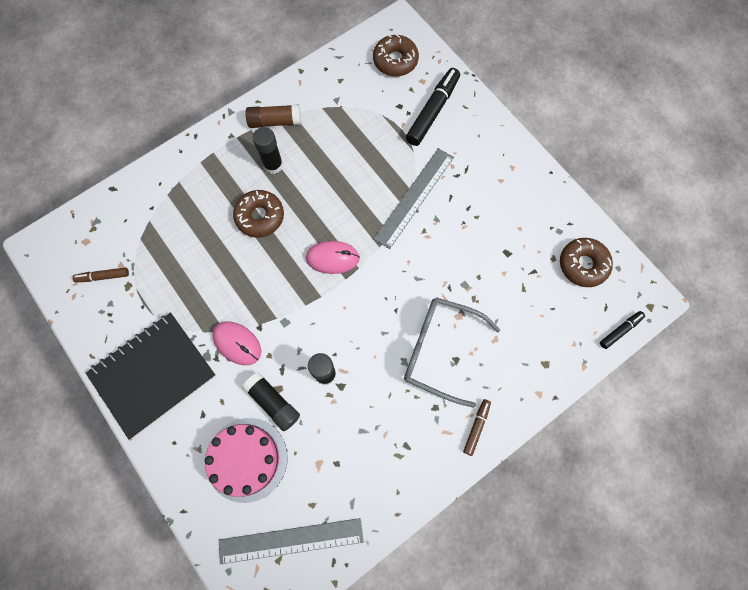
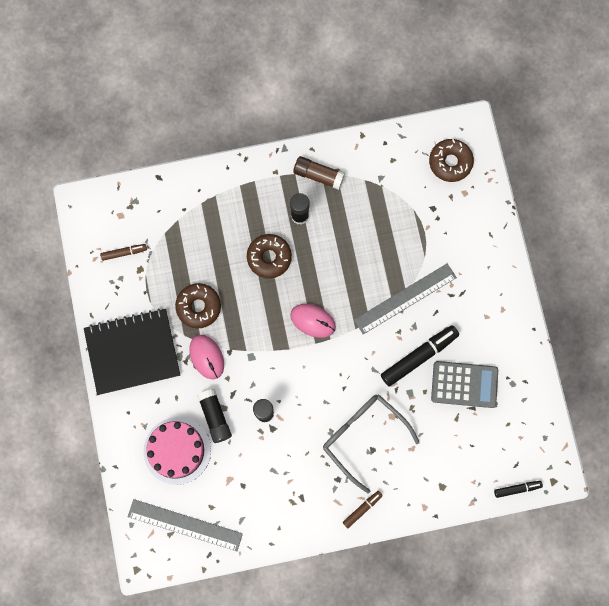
camera: 25 degrees right, 5 degrees up
(103, 276) = (124, 253): brown marker -> brown marker turned 150 degrees clockwise
(432, 111) = (459, 226): black marker -> black marker (418, 357)
(513, 252) = (464, 384): none -> grey calculator
(583, 265) = (516, 421): brown donut -> brown donut (198, 307)

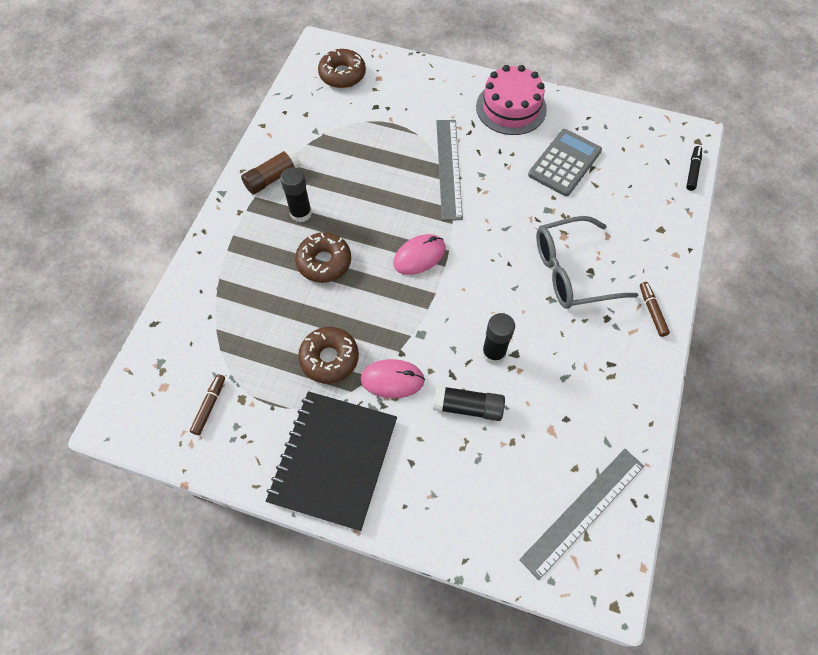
camera: 60 degrees left, 15 degrees down
(177, 450) = (485, 472): pink cake -> pink cake (511, 108)
(418, 357) = (514, 185): black marker -> none

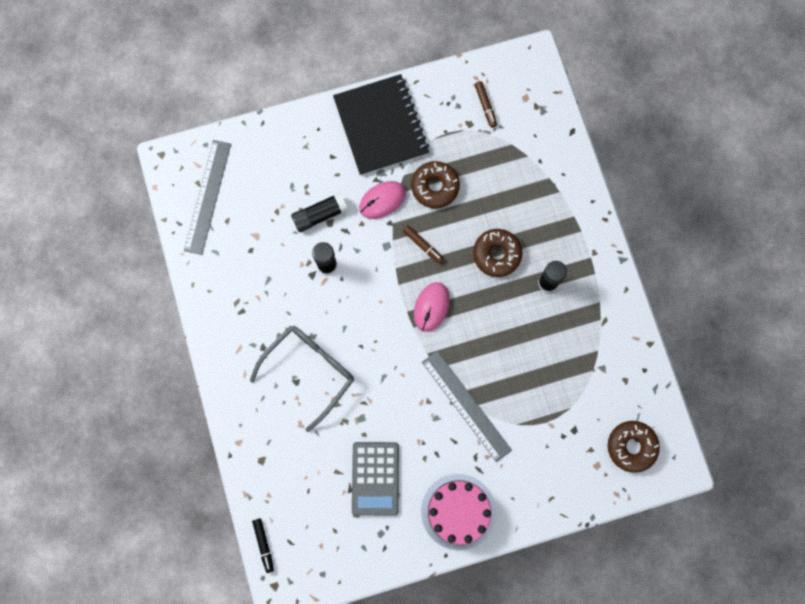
camera: 145 degrees right, 15 degrees up
(272, 178) = (596, 299): brown glue stick -> none
(652, 311) = (232, 375): brown marker -> brown marker (422, 245)

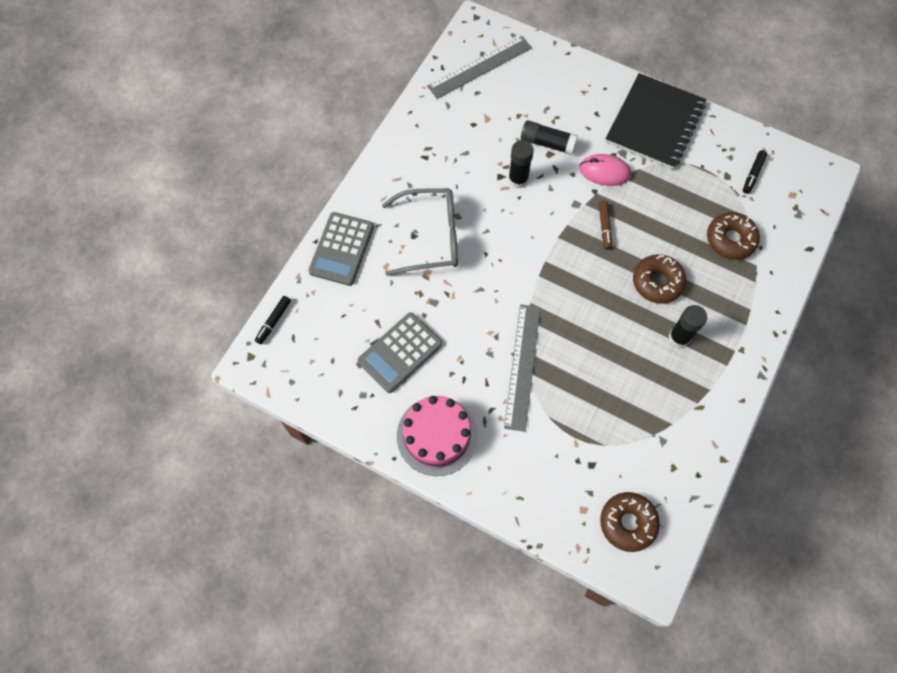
camera: 45 degrees right, 10 degrees down
(255, 443) = (341, 249): none -> grey calculator
(431, 307) = (567, 274): pink mouse -> none
(435, 187) = (655, 196): brown donut -> brown donut (730, 239)
(485, 106) = (753, 174): brown marker -> black marker

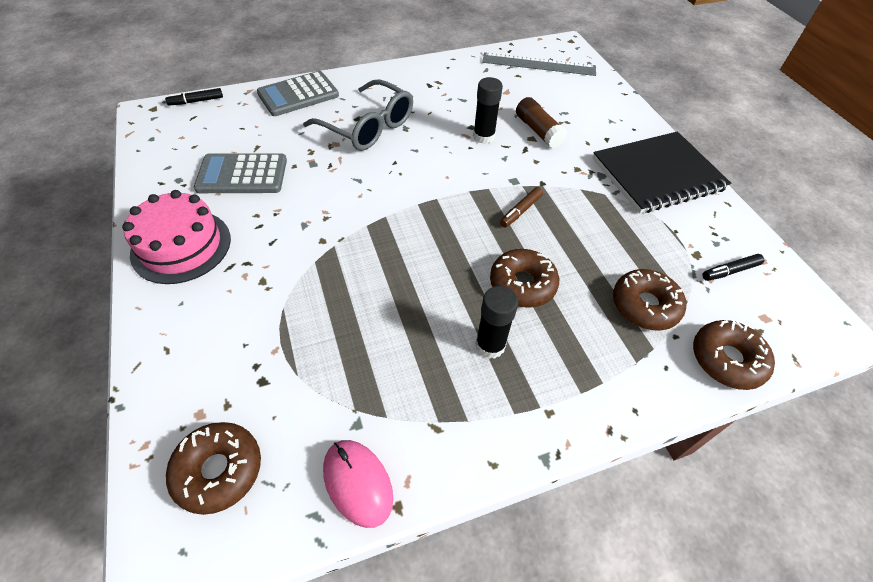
camera: 40 degrees right, 15 degrees down
(522, 366) = (316, 253): grey ruler -> none
(547, 143) = (538, 131): black glue stick -> brown glue stick
(604, 172) = (568, 176): pink mouse -> pink mouse (357, 483)
(794, 241) = (727, 359): none -> brown donut

